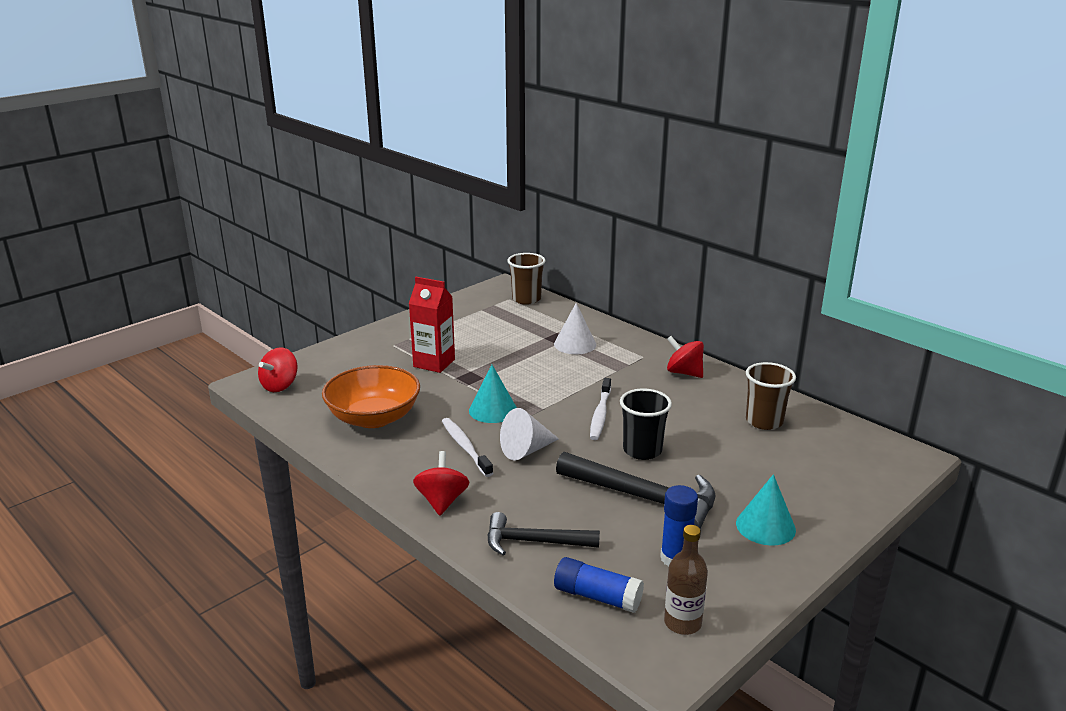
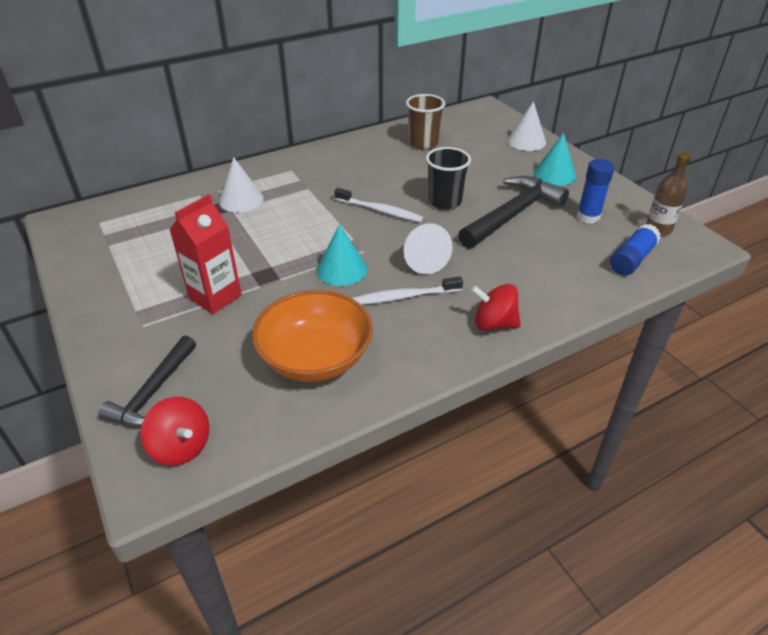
camera: 75 degrees left, 15 degrees up
(526, 299) = (113, 211): brown cup -> none
(534, 542) = (562, 278): black hammer -> black hammer (153, 392)
(684, 373) = (332, 158): red spinning top -> none
(840, 497) = (526, 141): none -> white cone

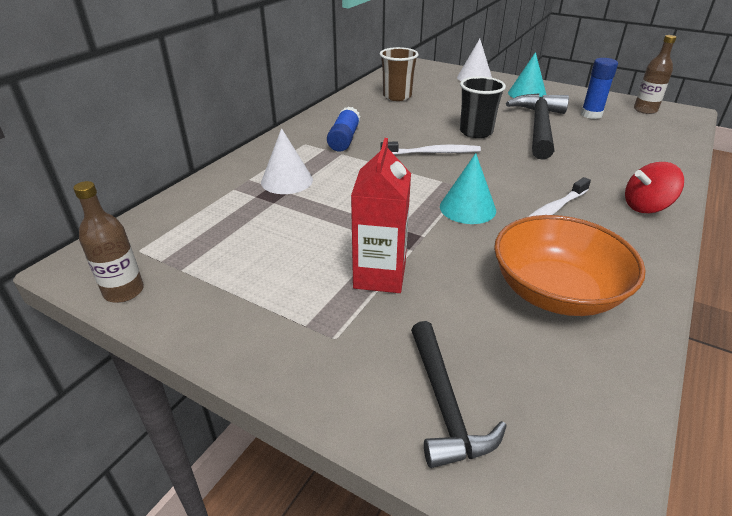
camera: 30 degrees left, 5 degrees down
(66, 248) = (124, 291): none -> brown bottle
(181, 447) = (558, 449): red spinning top -> none
(423, 260) = (524, 179): white cone -> none
(632, 259) = (660, 133): blue glue stick -> blue glue stick (344, 139)

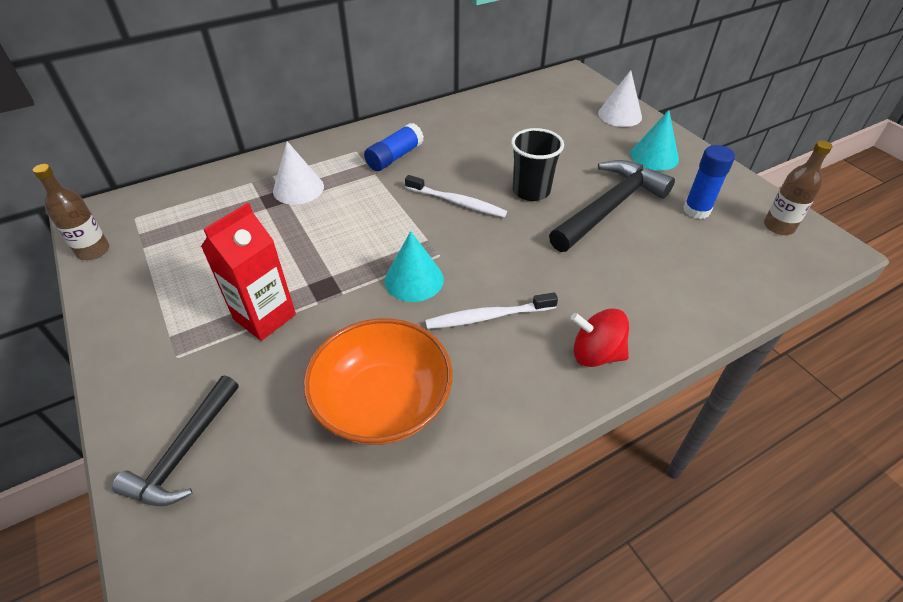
camera: 30 degrees right, 10 degrees up
(397, 96) = (504, 117): brown cup -> none

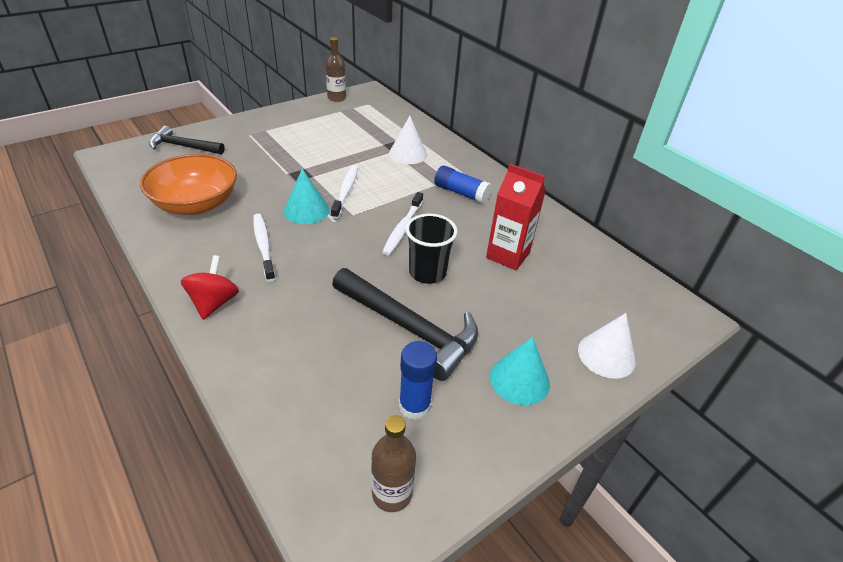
camera: 80 degrees right, 5 degrees down
(265, 317) = (276, 156): red carton -> red carton (508, 255)
(375, 244) = (346, 191): none -> white toothbrush

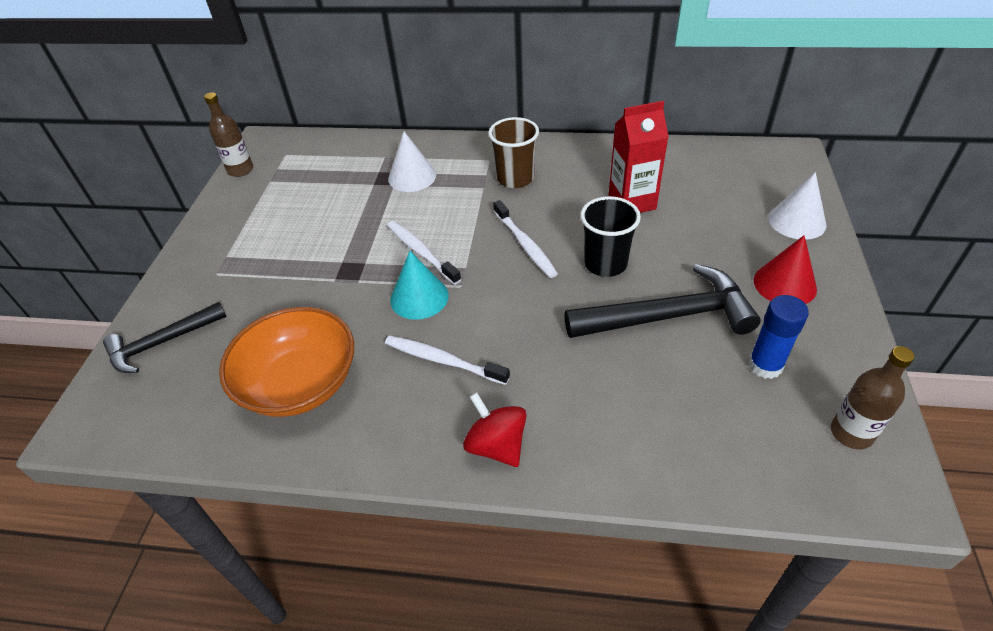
camera: 40 degrees left, 5 degrees up
(461, 193) = (515, 178): blue glue stick -> brown cup
(519, 379) = (784, 284): turquoise cone -> red cone

